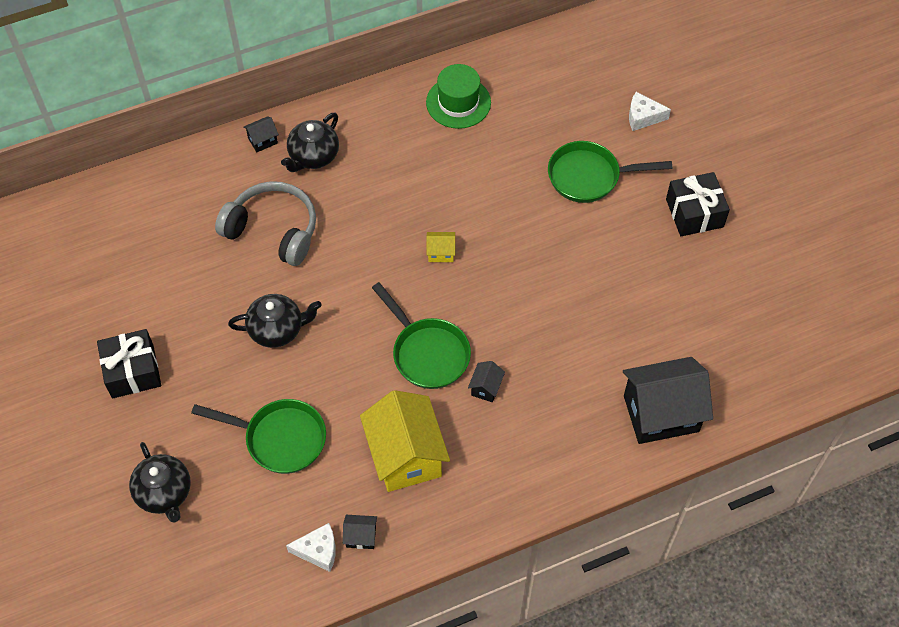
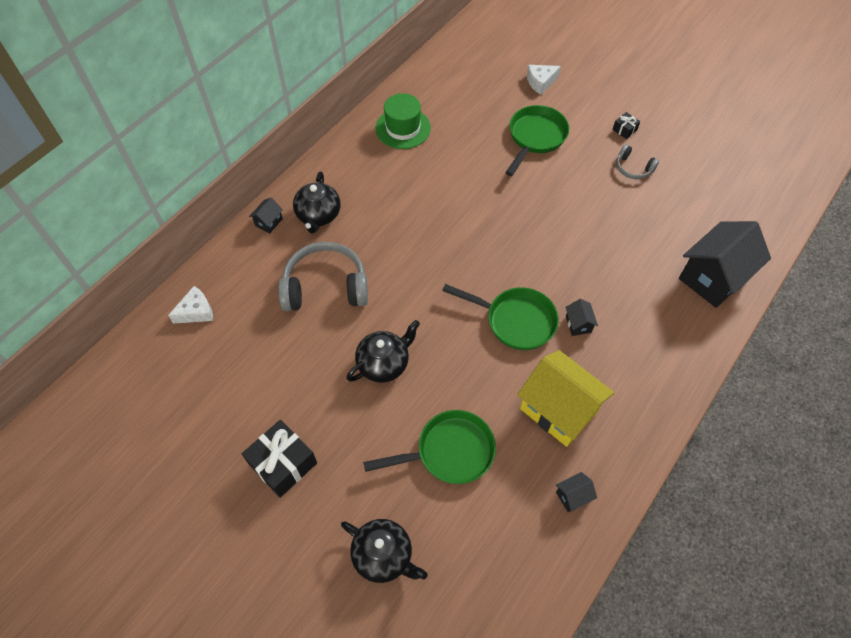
camera: 30 degrees left, 0 degrees up
(318, 551) = (548, 528): white cheese -> white cheese (196, 311)
(441, 253) = (470, 241): yellow house -> none
(589, 176) = (535, 138): green pan -> green pan turned 150 degrees clockwise
(669, 259) = (633, 168): none -> grey headphones
(694, 213) = (624, 130): black gift -> black gift, size x0.47

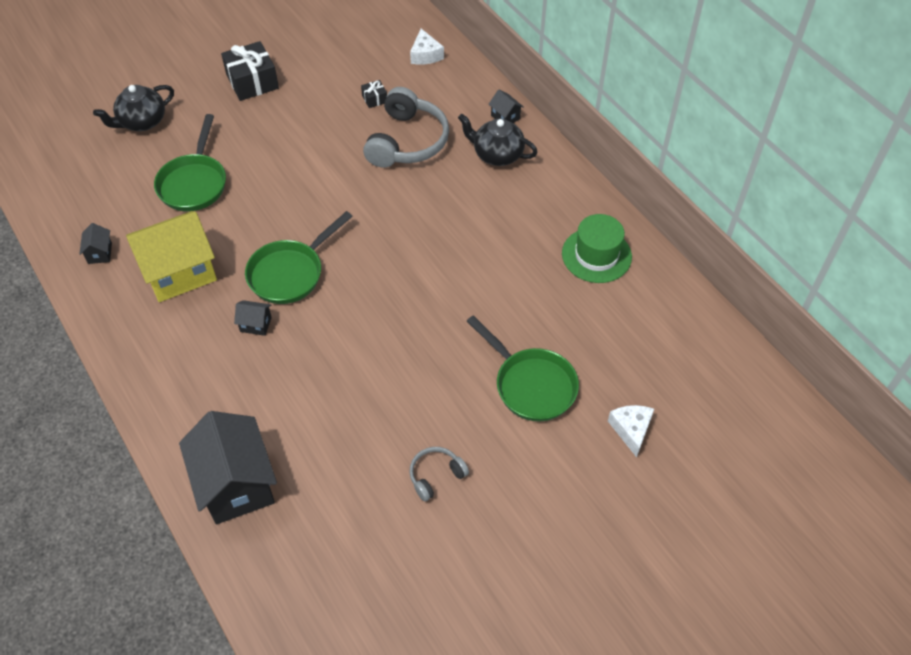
camera: 110 degrees right, 5 degrees down
(384, 363) = (303, 162): black teapot -> none
(624, 130) = (505, 497): black gift -> black gift (374, 99)

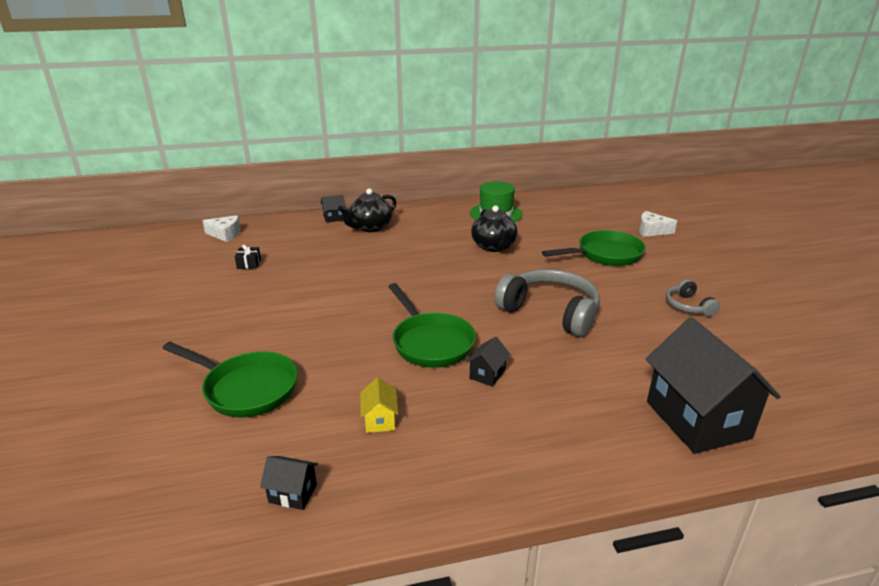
camera: 70 degrees left, 25 degrees down
(142, 122) = (90, 418): black teapot -> black teapot (494, 246)
(180, 273) = (380, 420): yellow house -> yellow house, size x0.42
(236, 484) = (697, 419): black house -> black house turned 75 degrees clockwise
(252, 82) = (136, 324): black gift -> none
(407, 141) = (318, 258): grey headphones -> grey headphones (550, 312)

